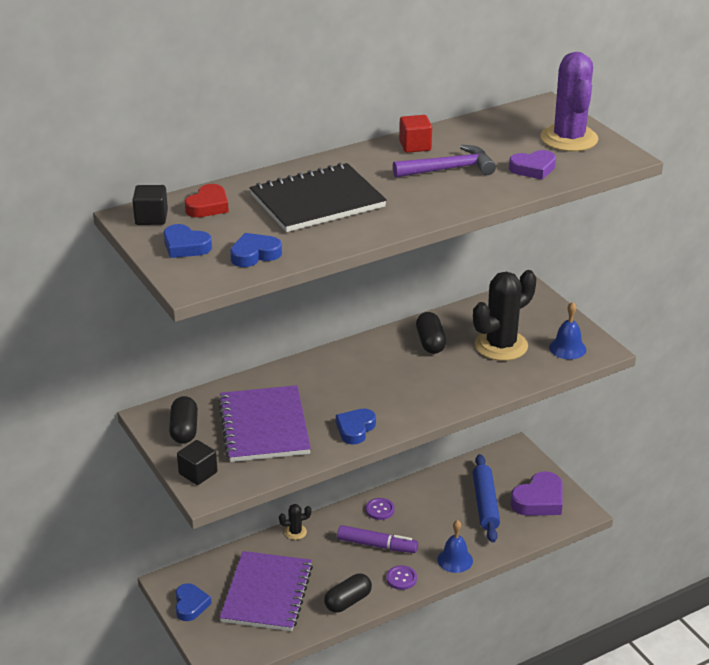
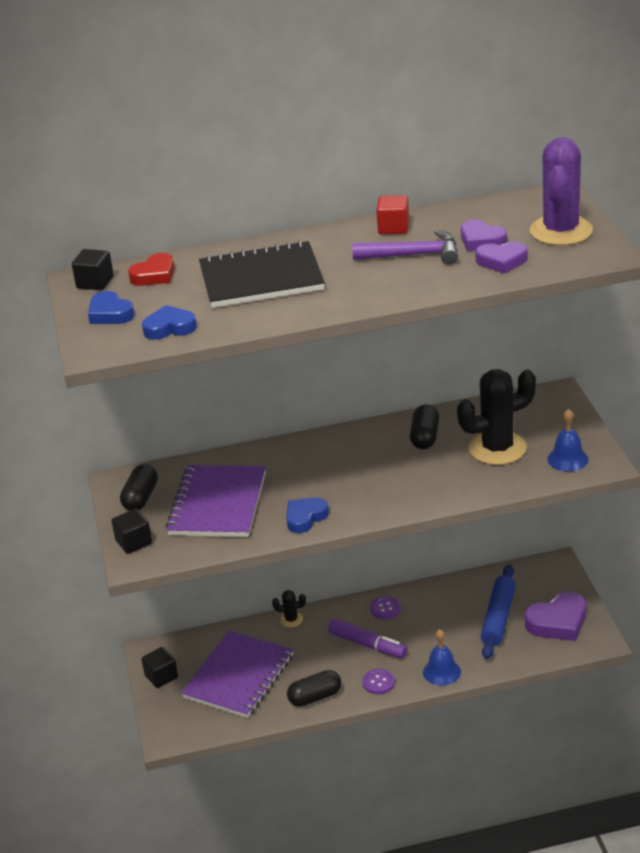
camera: 20 degrees right, 0 degrees up
(190, 605) = (161, 676): blue heart -> black cube
(503, 152) = (481, 240): none -> purple heart

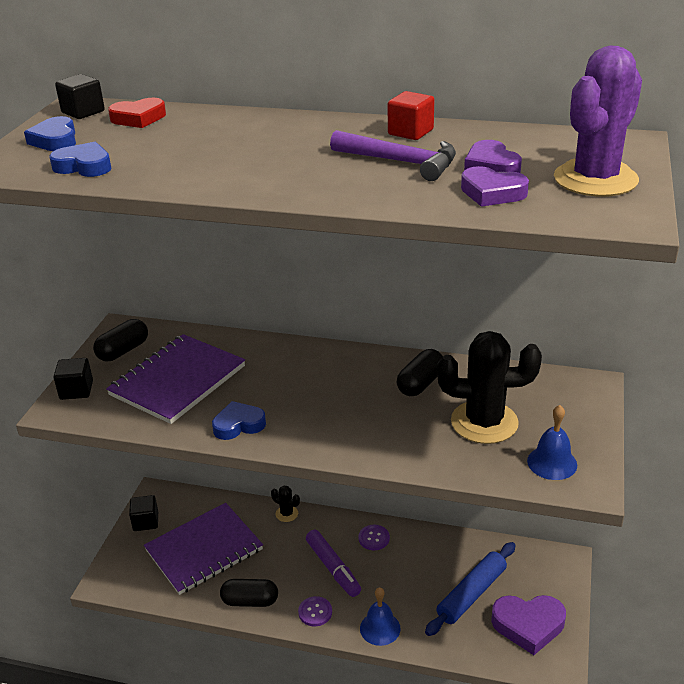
camera: 25 degrees right, 0 degrees up
(261, 278) = (225, 145): black notebook -> none

